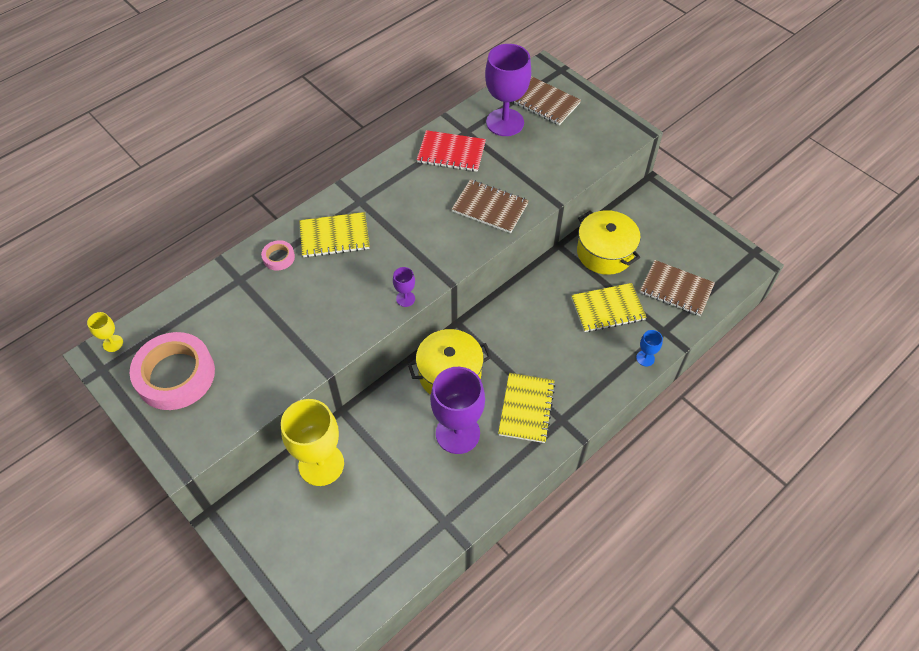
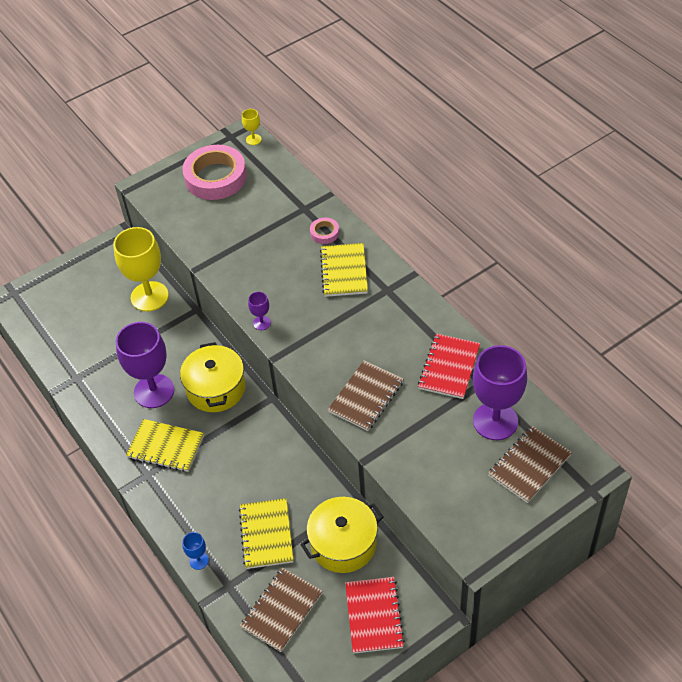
camera: 100 degrees right, 5 degrees down
(664, 227) = (374, 616): none -> red notebook

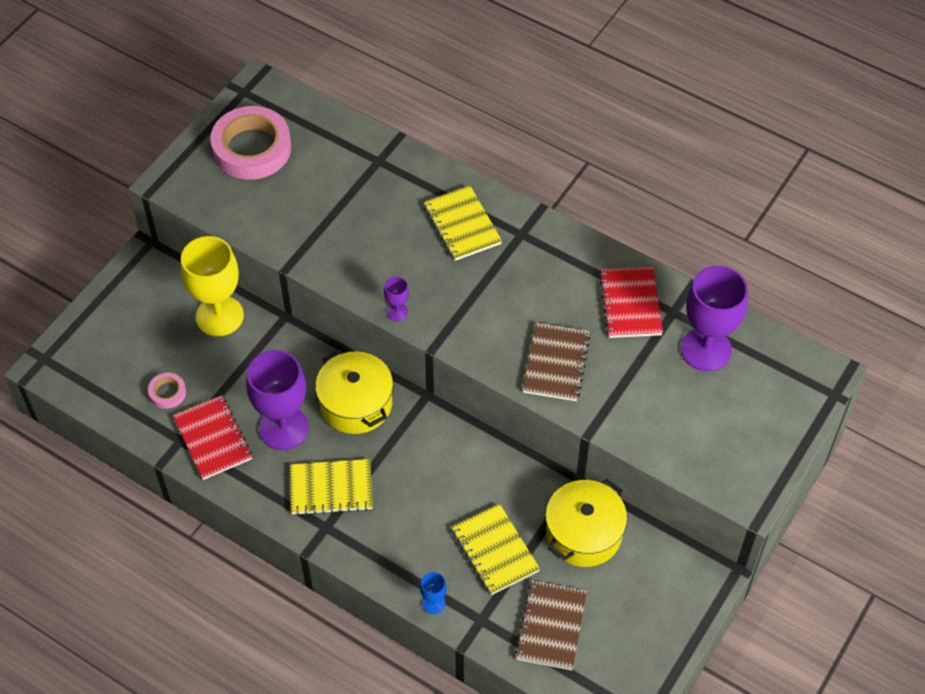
camera: 25 degrees left, 5 degrees up
(253, 139) = (274, 89): yellow goblet -> none
(324, 233) = (417, 184): pink tape -> pink tape (167, 392)
(374, 616) = (651, 599): red notebook -> red notebook (213, 439)
(529, 465) = (761, 387): brown notebook -> none

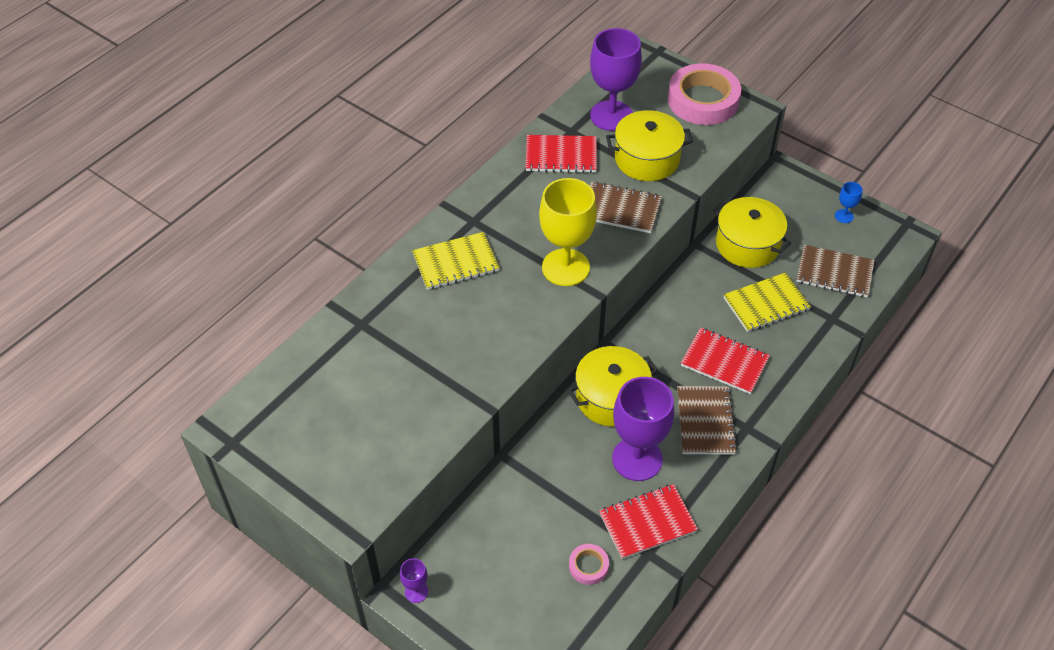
camera: 85 degrees left, 5 degrees down
(219, 316) = (494, 515): yellow goblet -> yellow goblet (565, 267)
(252, 148) = (319, 436): pink tape -> pink tape (703, 100)
(331, 488) = (705, 421): yellow notebook -> brown notebook
(397, 312) = (554, 318): purple goblet -> purple goblet (416, 592)
(409, 507) = (724, 362): none -> red notebook
(433, 603) = (819, 350): blue goblet -> blue goblet (844, 216)
(639, 387) = (647, 159): none -> yellow pot

